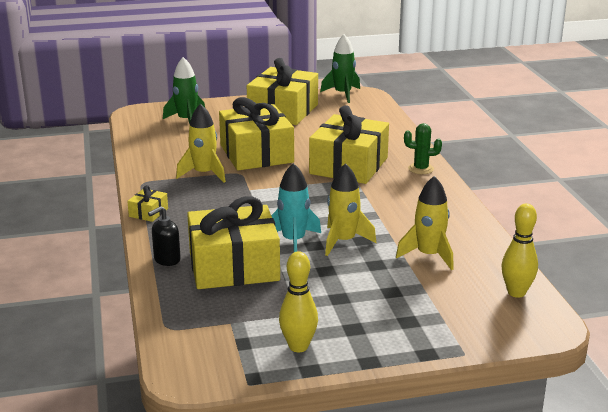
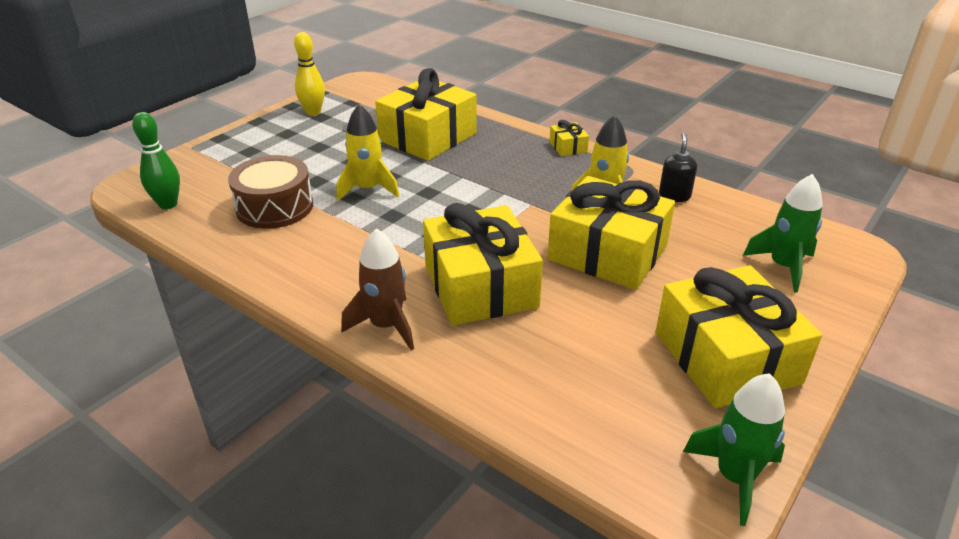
camera: 140 degrees right, 10 degrees up
(166, 260) = (483, 123): black soap dispenser -> black soap dispenser (674, 196)
(293, 241) = (411, 172): turquoise rocket -> none
(421, 169) = (386, 326): green cactus -> brown rocket
(428, 255) = (275, 207): yellow rocket -> brown drum
(516, 292) = (168, 204): yellow bowling pin -> green bowling pin

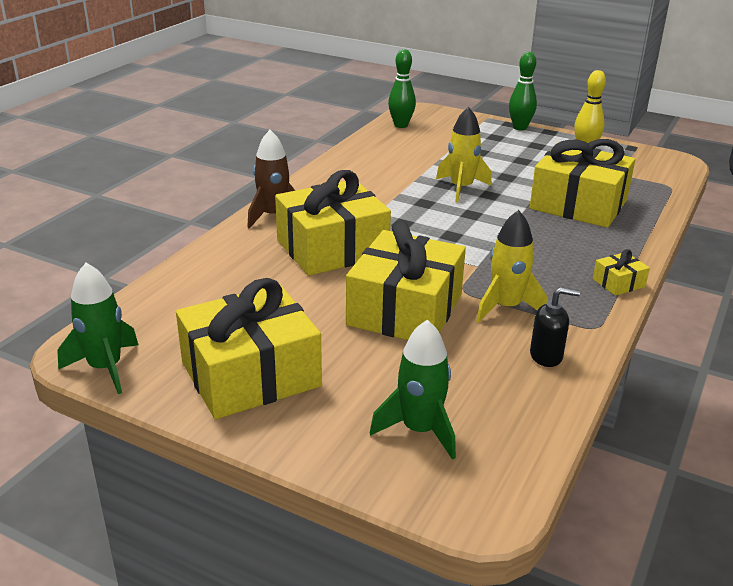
camera: 80 degrees right, 5 degrees down
(235, 134) = (520, 128): none -> green bowling pin
(275, 207) = (414, 158): brown drum -> none

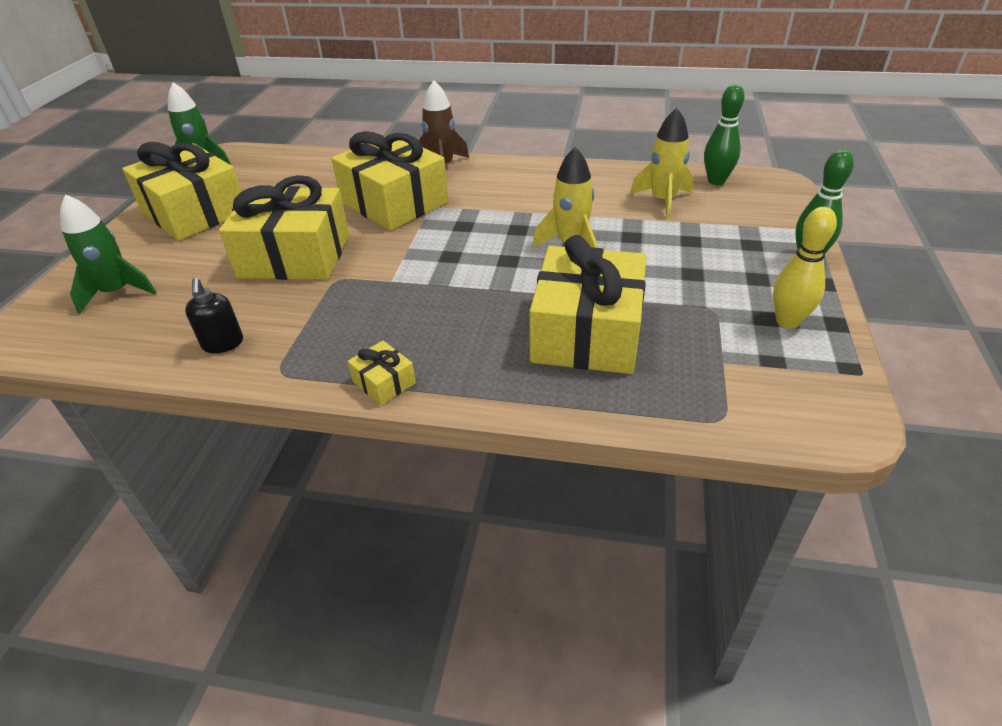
camera: 75 degrees right, 10 degrees up
(506, 307) = (310, 309): yellow rocket -> yellow rocket (663, 201)

